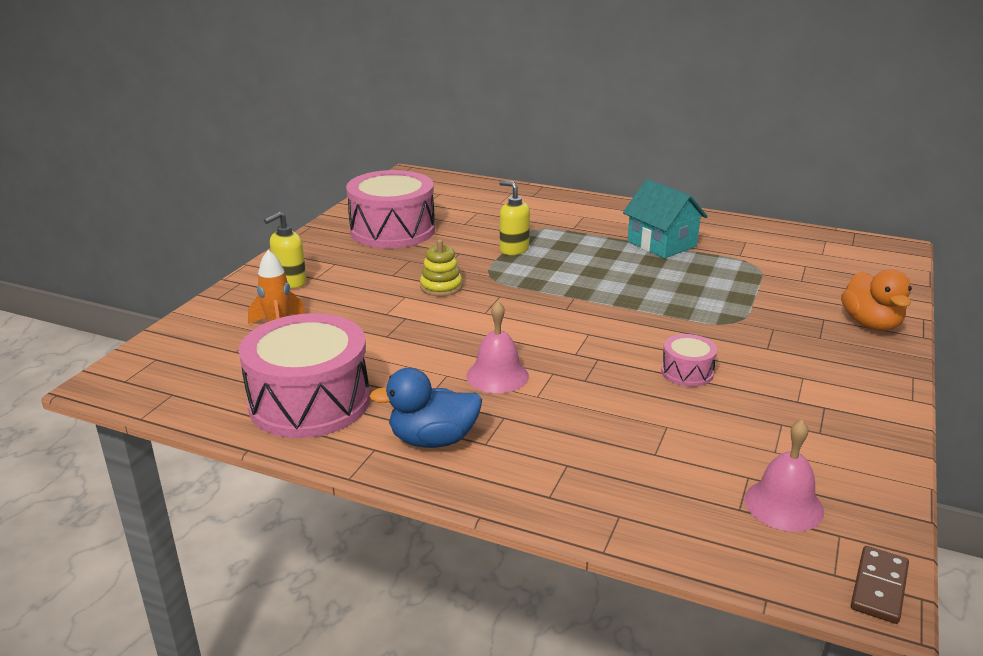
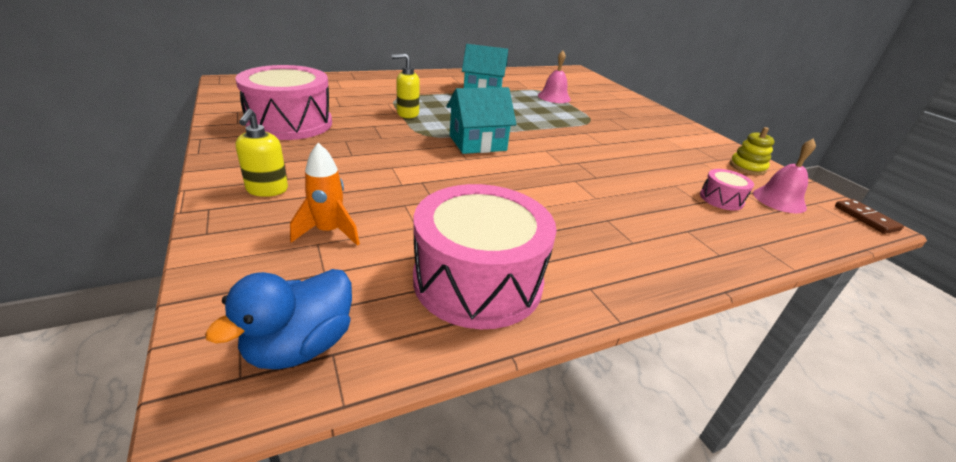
camera: 50 degrees left, 5 degrees up
(433, 440) = (606, 258): blue duck -> blue duck (300, 346)
(441, 287) = (406, 152): yellow stacking toy -> yellow stacking toy (747, 167)
(497, 375) = (553, 195): pink bell -> pink bell (554, 97)
(526, 301) = (477, 143): none -> turquoise house
(687, 372) = (625, 153): pink drum -> pink drum (721, 199)
(871, 324) = (634, 105): orange duck -> none

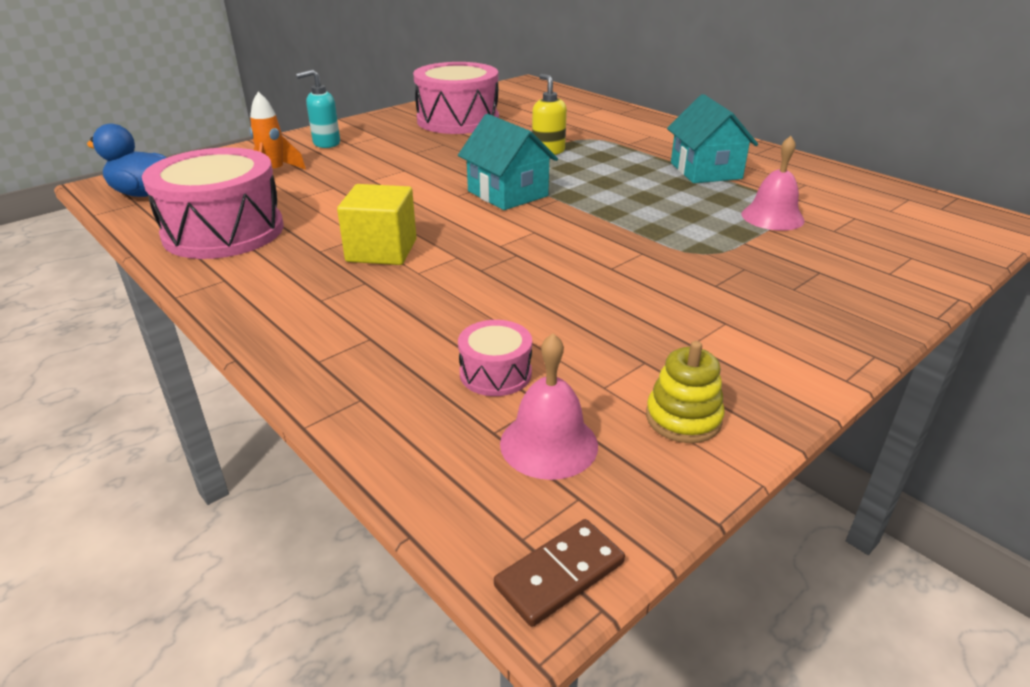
camera: 75 degrees right, 0 degrees up
(267, 190) = (326, 143): yellow soap dispenser -> turquoise soap dispenser
(556, 204) = (381, 250): none -> yellow cube

